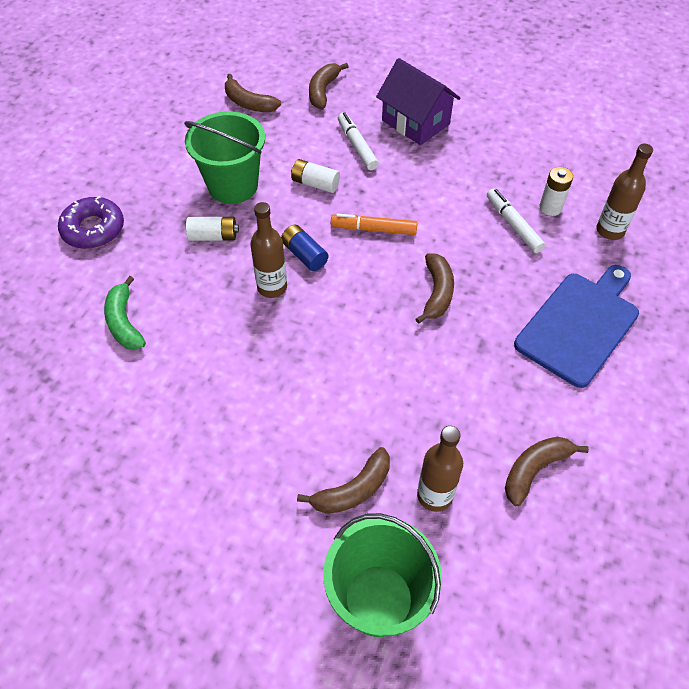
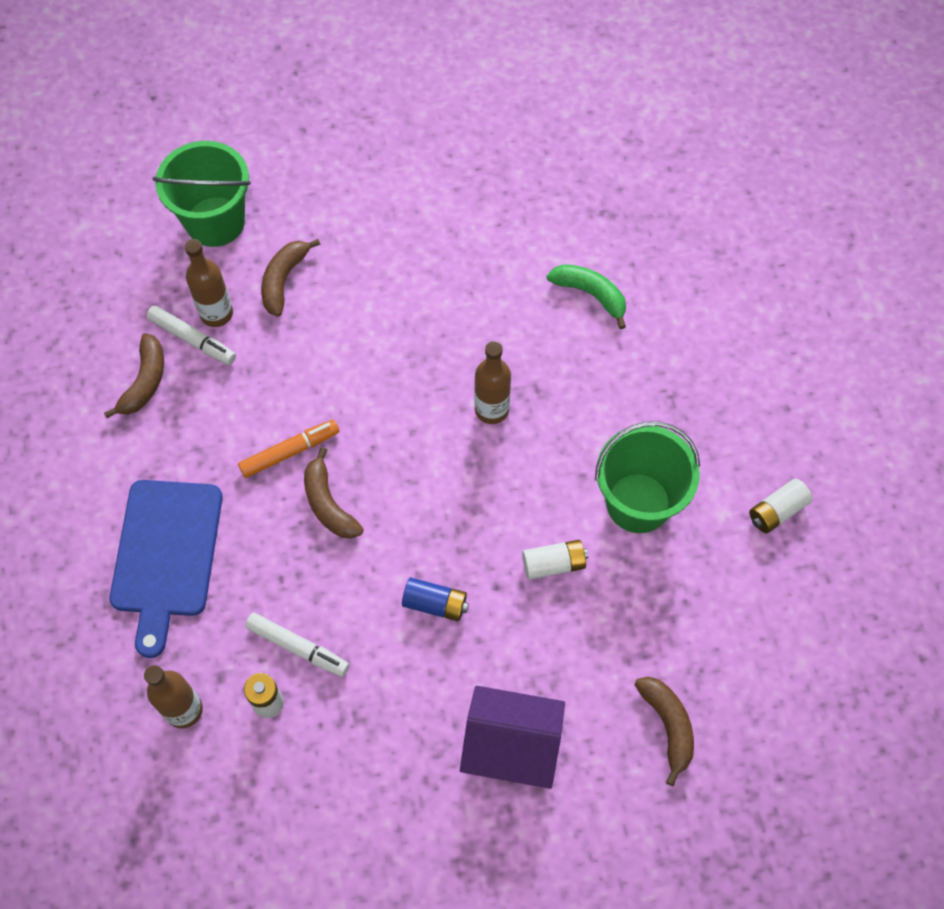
camera: 145 degrees right, 10 degrees up
(93, 229) = (720, 362): purple donut -> none
(213, 236) = (598, 428): white battery -> white battery (777, 511)
(249, 103) = (737, 639): brown banana -> none
(304, 255) = (490, 465): blue battery -> blue battery (435, 604)
(357, 146) = (552, 655): white marker -> white marker (192, 339)
(373, 229) = (444, 542): orange marker -> orange marker (290, 452)

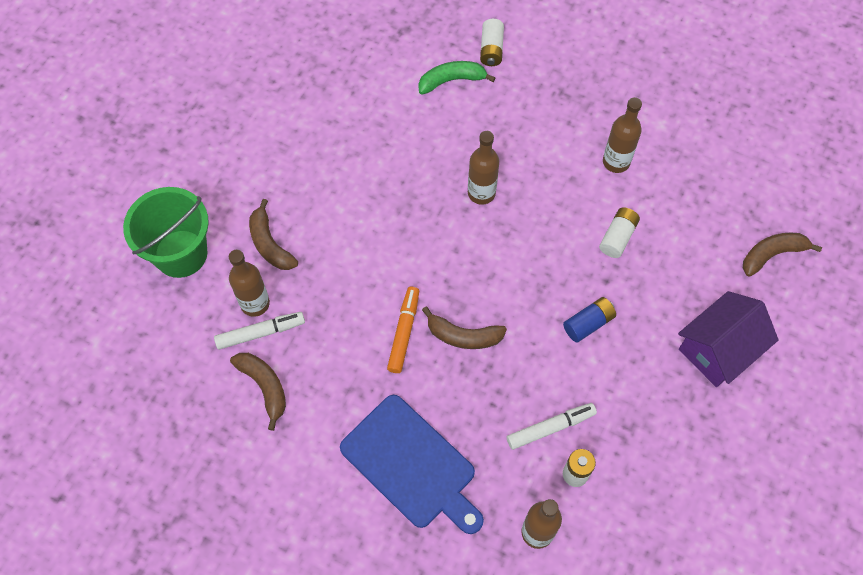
camera: 50 degrees left, 0 degrees up
(638, 503) = (616, 162): green bucket -> brown bottle
(668, 726) = (772, 254): brown banana -> brown banana turned 45 degrees counterclockwise
(777, 511) = (683, 96): white battery -> white battery (491, 49)

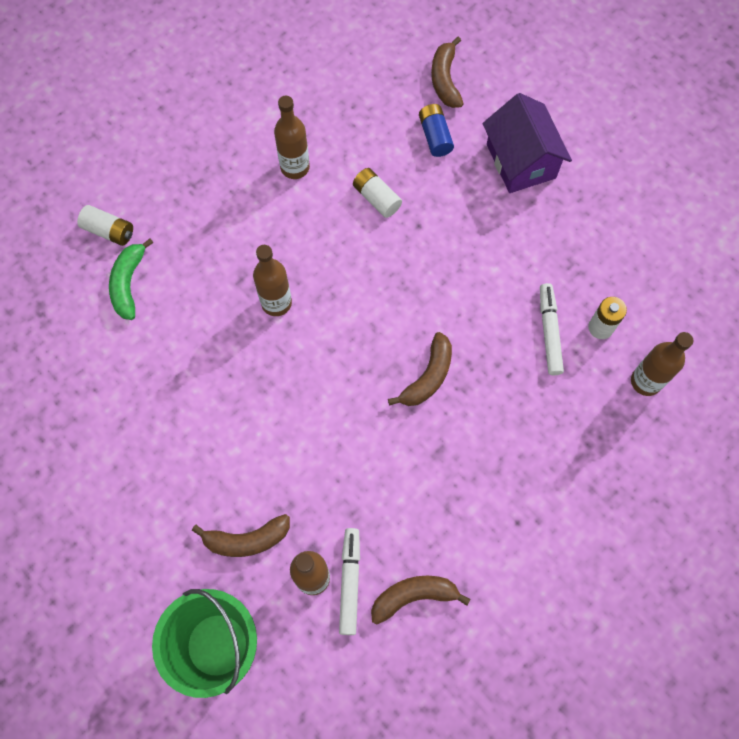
camera: 70 degrees left, 5 degrees up
(404, 332) = (403, 432): orange marker -> none
(412, 465) = (546, 473): blue cutting board -> none
(588, 323) = (456, 259): blue battery -> blue battery (435, 136)

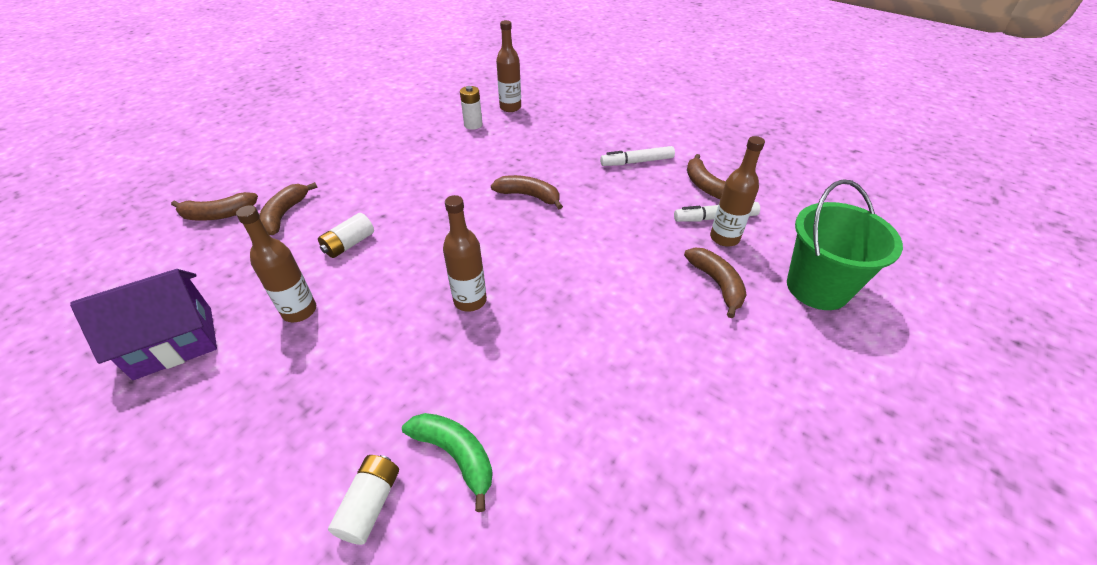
camera: 100 degrees left, 25 degrees down
(129, 283) = (455, 455): green banana -> green banana turned 135 degrees counterclockwise
(435, 136) = (284, 214): blue battery -> brown banana
(521, 161) = (323, 166): purple house -> purple house (174, 342)
(549, 332) = (479, 144): white marker -> white marker (637, 162)

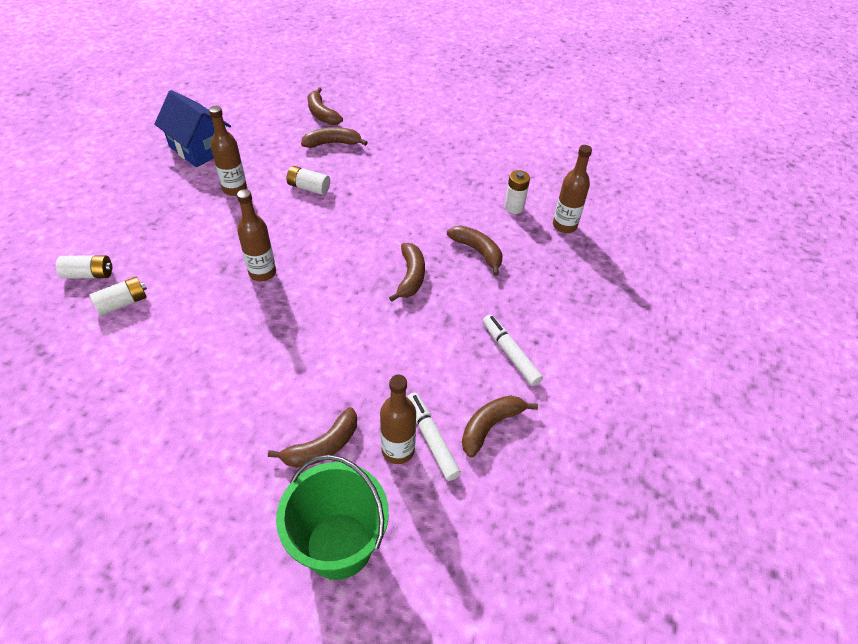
camera: 70 degrees right, 5 degrees up
(174, 342) = (199, 148): purple house -> blue house
(455, 455) = (123, 303): green banana -> white battery
(516, 154) = (477, 251): none -> brown banana

